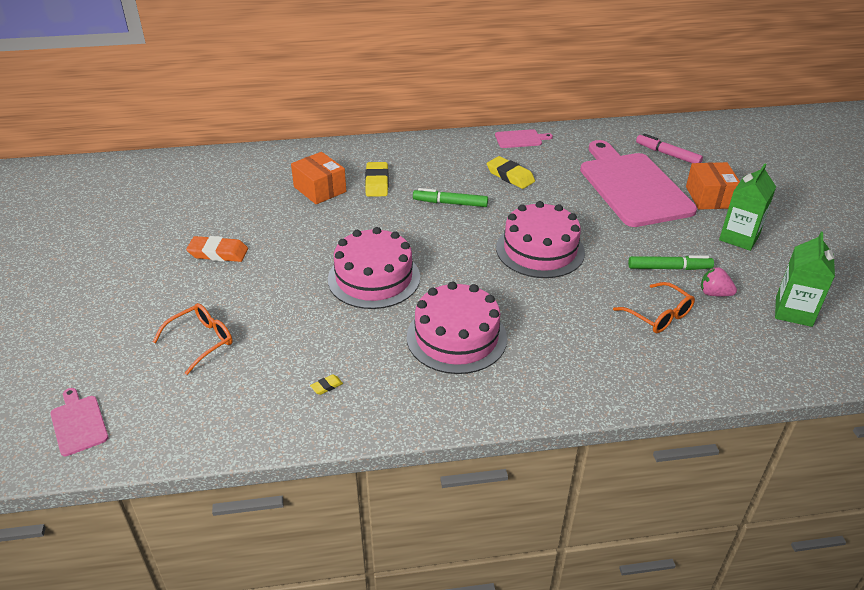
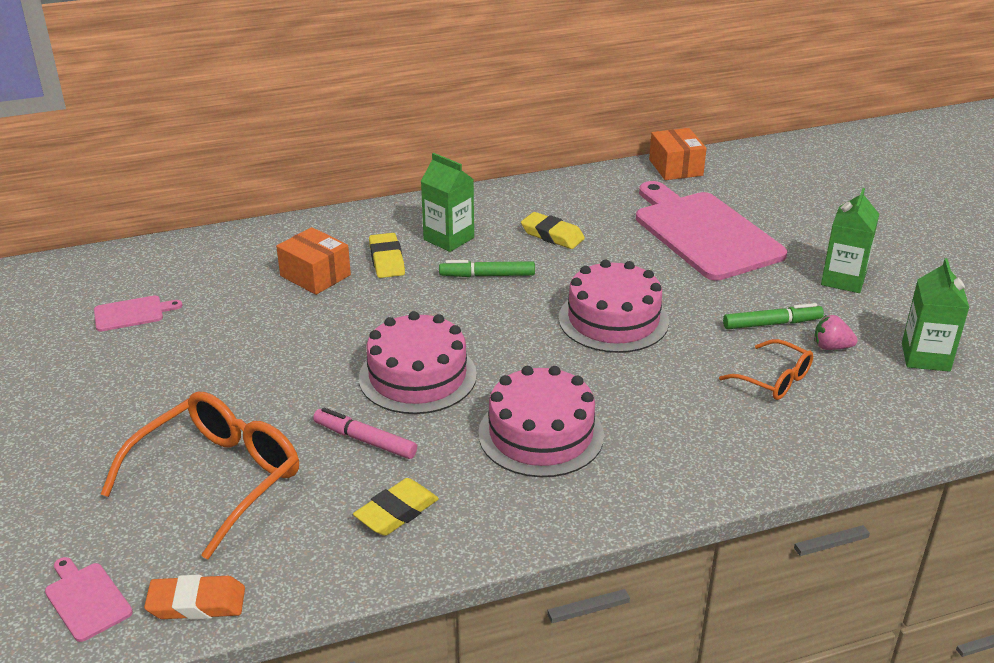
camera: 10 degrees left, 5 degrees down
(201, 341) = (217, 479): orange glasses -> orange glasses, size x1.82
(218, 253) = (206, 368): orange eraser -> orange eraser (197, 603)
(326, 386) = (396, 512): yellow eraser -> yellow eraser, size x2.17
(429, 171) = (448, 239): none -> green carton
(520, 139) = (552, 189): pink cutting board -> pink cutting board (132, 313)
(667, 154) = (735, 190): pink marker -> pink marker (365, 440)
(709, 197) = (797, 236): orange box -> orange box (676, 167)

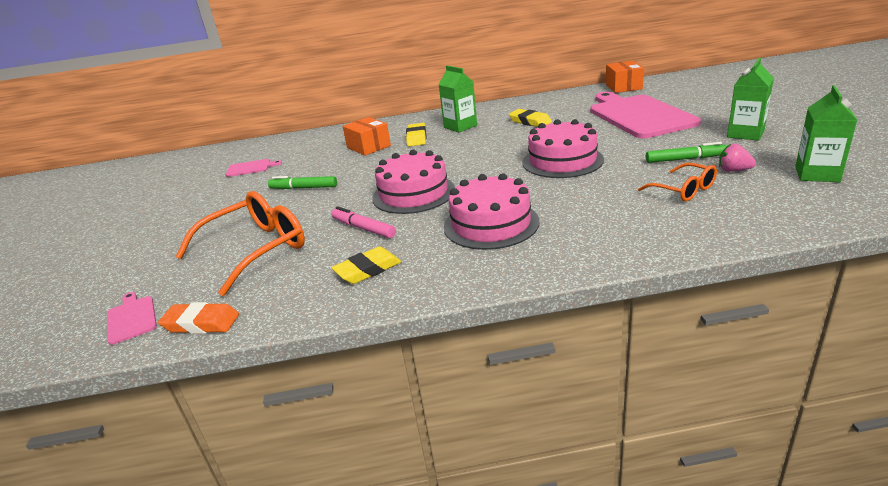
camera: 15 degrees right, 5 degrees down
(487, 275) = (479, 142): green marker -> green marker (303, 188)

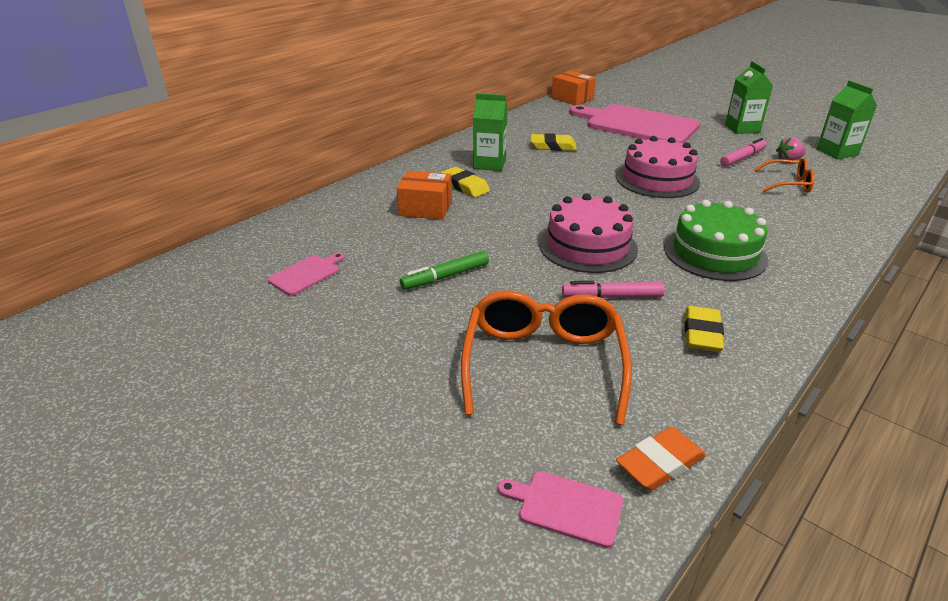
camera: 45 degrees left, 5 degrees up
(491, 224) = (715, 253): pink cake -> green cake
(685, 159) = (742, 158): green marker -> pink marker

